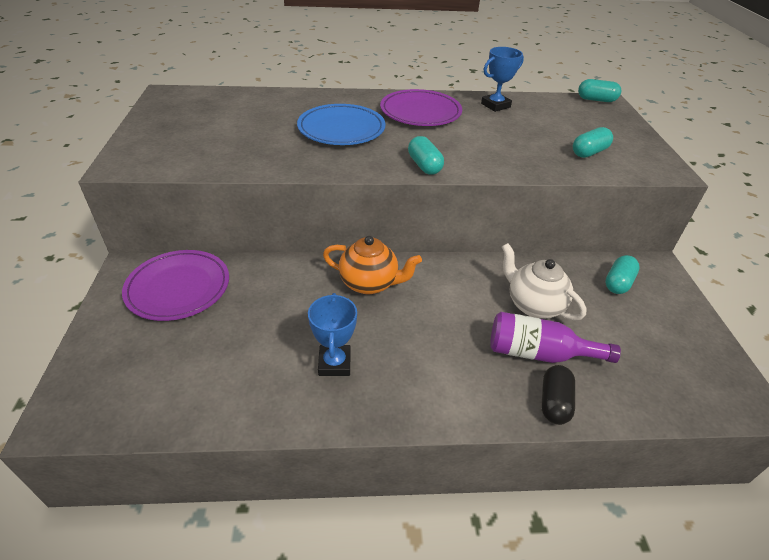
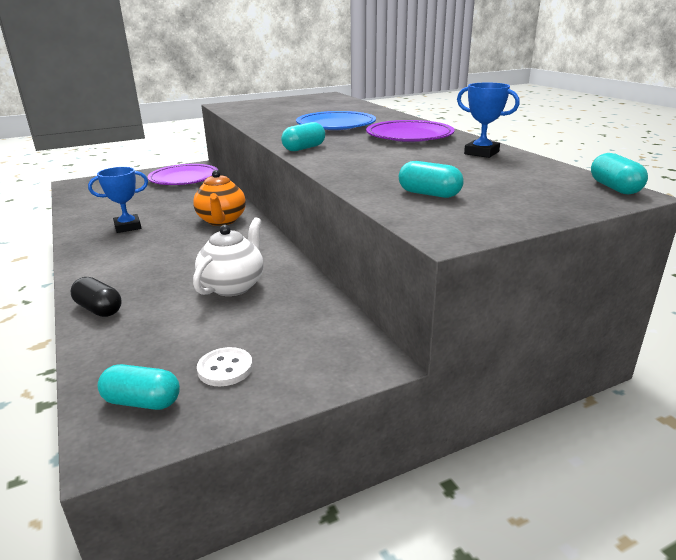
camera: 70 degrees right, 15 degrees down
(539, 353) = (162, 296): purple bottle -> none
(554, 402) = (99, 309): black capsule -> black capsule turned 45 degrees clockwise
(618, 283) = (308, 332): turquoise capsule -> turquoise capsule (142, 402)
(663, 333) = (225, 368): none -> white button

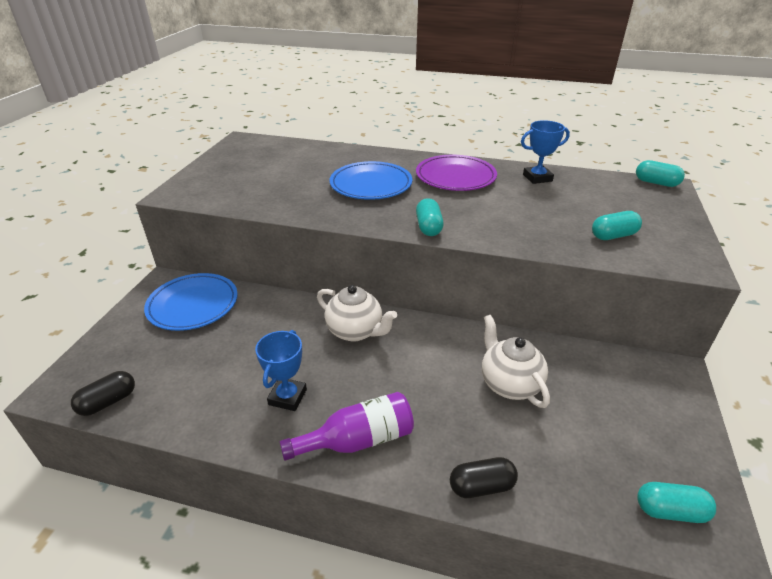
camera: 50 degrees left, 10 degrees up
(77, 194) = (108, 402): none -> black capsule
(107, 257) = (357, 440): none -> purple bottle
(142, 402) = (670, 511): turquoise capsule -> turquoise capsule turned 45 degrees clockwise
(184, 178) = (193, 305): purple plate -> blue plate
(222, 221) = (355, 331): orange teapot -> white teapot
(225, 368) = (646, 445): white button -> none

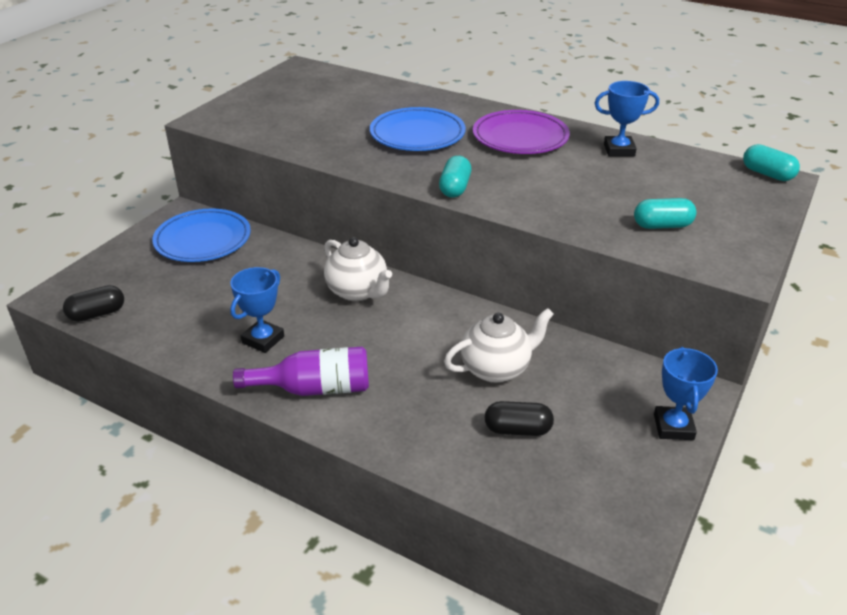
camera: 15 degrees right, 0 degrees up
(481, 486) = (416, 449): black capsule -> black capsule (517, 429)
(509, 384) = (496, 368): white teapot -> white teapot turned 75 degrees clockwise
(670, 511) = (597, 508): turquoise capsule -> none
(679, 410) = (673, 427): none -> blue trophy

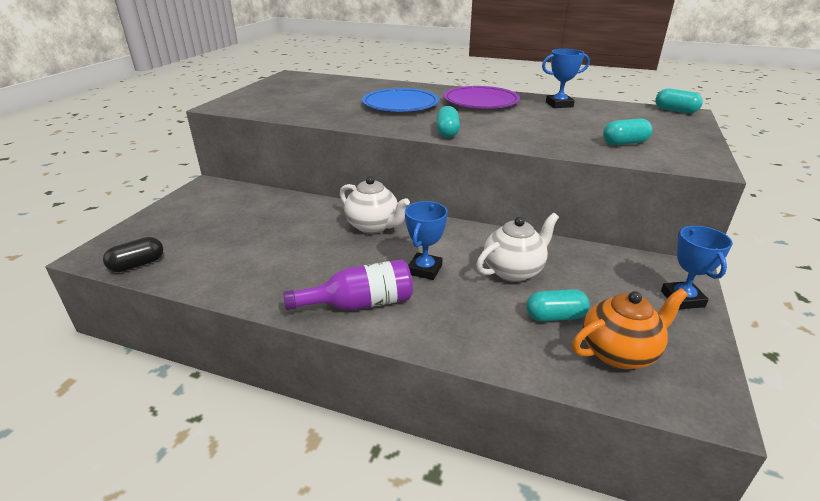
camera: 10 degrees left, 5 degrees down
(203, 240) = (228, 202): blue plate -> none
(263, 339) = (300, 269): blue trophy -> blue trophy (424, 269)
(517, 429) = (555, 316): black capsule -> turquoise capsule
(566, 479) = (619, 353): none -> orange teapot

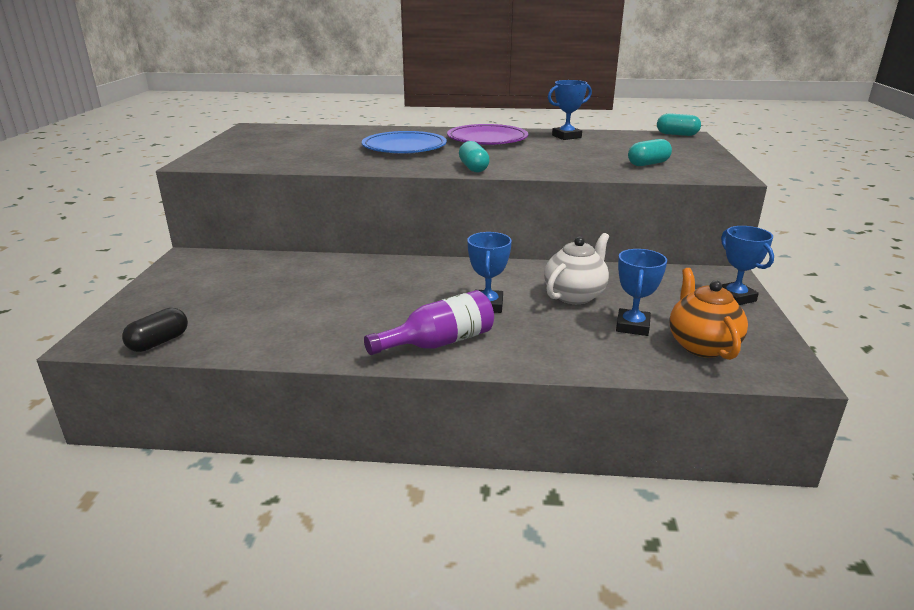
camera: 15 degrees left, 5 degrees down
(373, 226) = (411, 274): white teapot -> none
(555, 316) = (632, 326): turquoise capsule -> blue trophy
(619, 353) = (701, 345): orange teapot -> orange teapot turned 60 degrees counterclockwise

